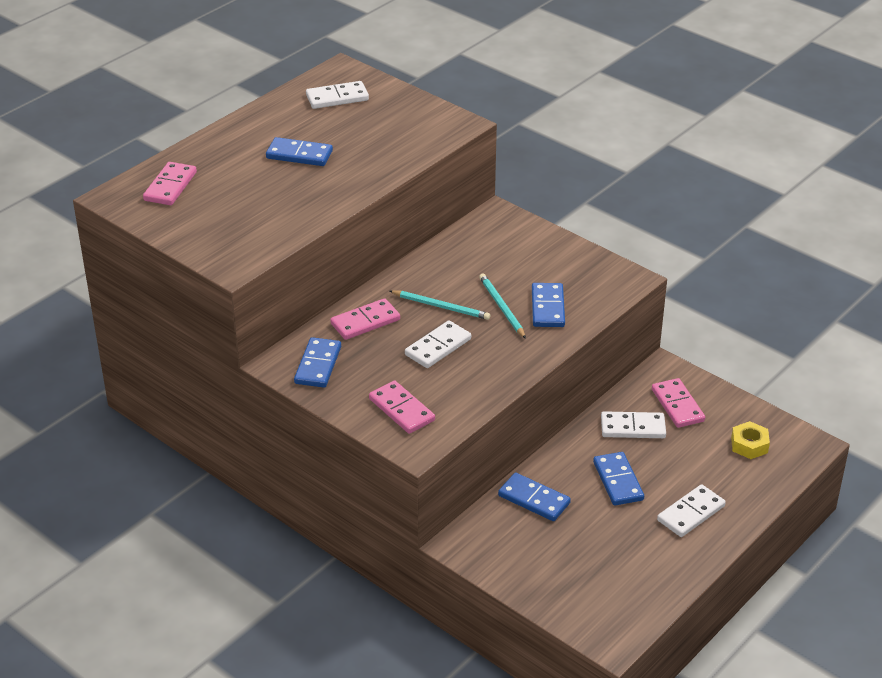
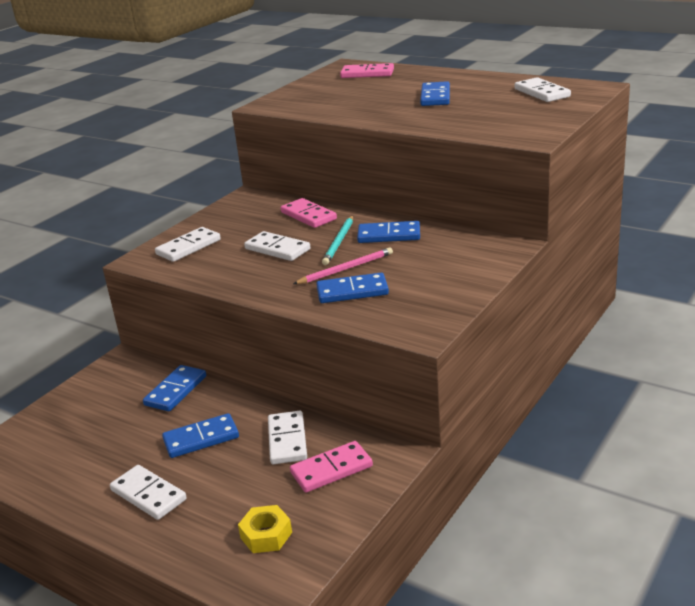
camera: 85 degrees right, 10 degrees down
(318, 365) = (246, 208): blue domino -> blue domino (389, 235)
(402, 410) = (188, 247): pink domino -> white domino
(501, 307) = (346, 269): turquoise pencil -> pink pencil

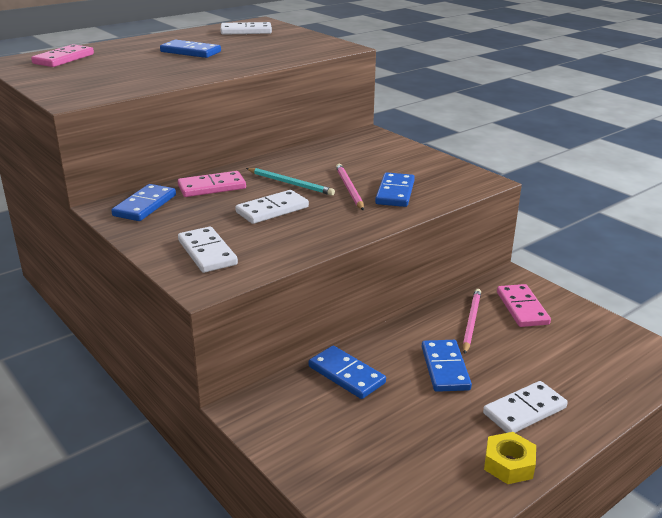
camera: 75 degrees left, 0 degrees up
(266, 535) = (598, 351): yellow nut -> yellow nut (509, 464)
(287, 440) = (471, 322): white domino -> pink pencil
(389, 235) = (301, 164): blue domino -> blue domino (145, 205)

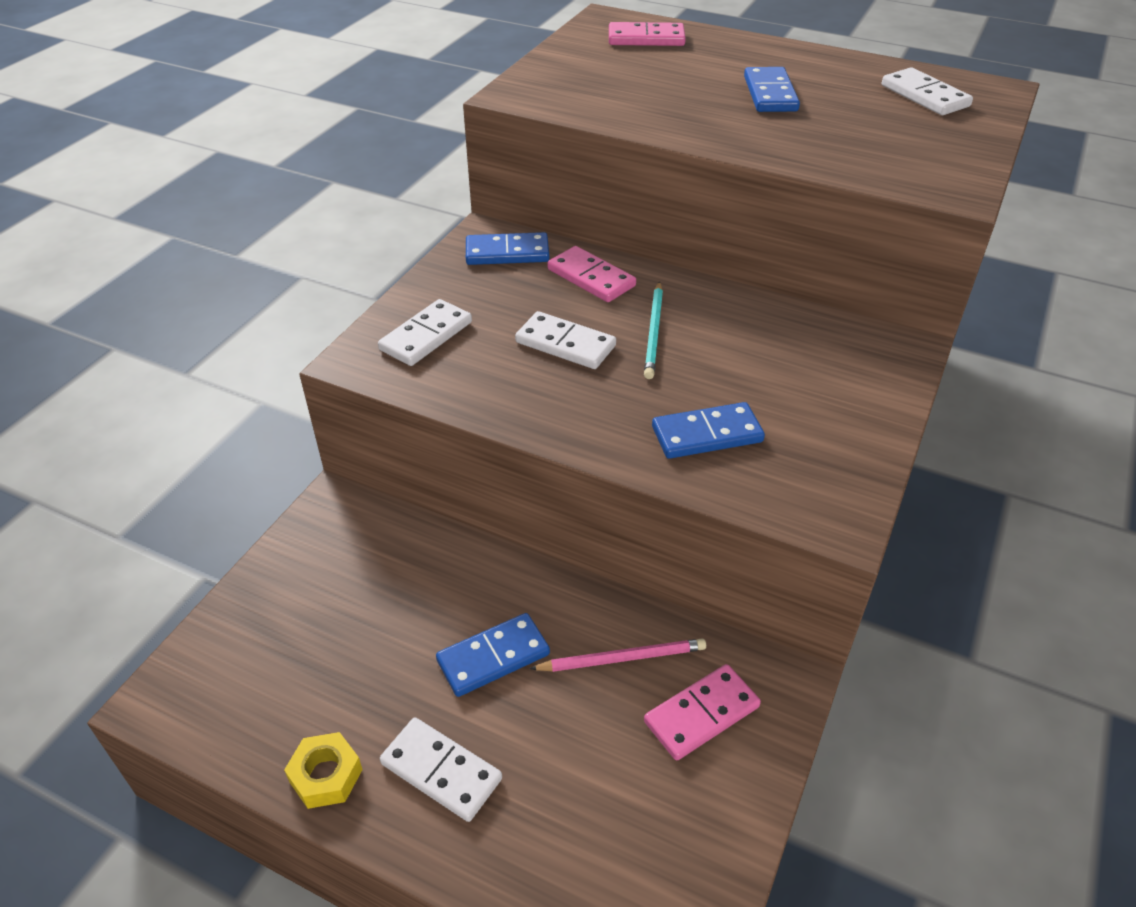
camera: 65 degrees right, 15 degrees up
(346, 375) = (431, 564): blue domino -> none
(349, 189) = (682, 387): pink pencil -> none

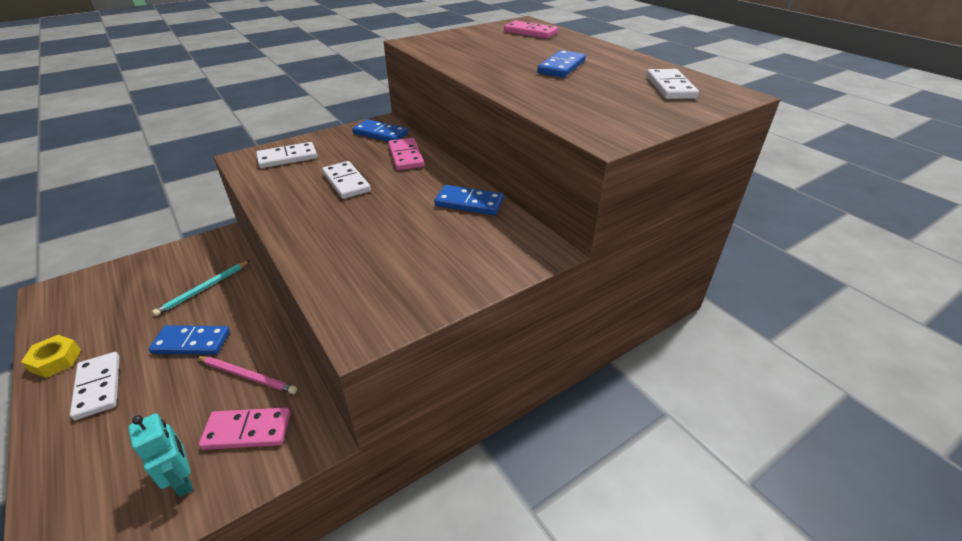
camera: 30 degrees right, 5 degrees down
(654, 332) = (400, 192): turquoise pencil -> turquoise pencil (203, 289)
(696, 800) = (183, 479): none -> turquoise robot
(707, 434) = (353, 252): blue domino -> blue domino (469, 203)

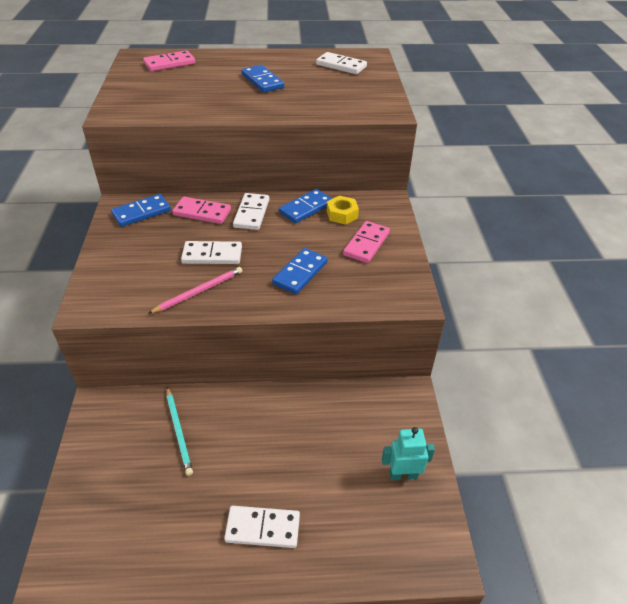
camera: 60 degrees left, 5 degrees up
(56, 360) = (196, 566): yellow nut -> yellow nut (342, 214)
(191, 342) = (253, 451): blue domino -> blue domino (300, 273)
(247, 431) = (380, 430): pink domino -> pink domino (366, 244)
(248, 376) = (323, 419): pink pencil -> pink pencil (199, 291)
(287, 158) = (123, 277): white domino -> white domino (252, 213)

